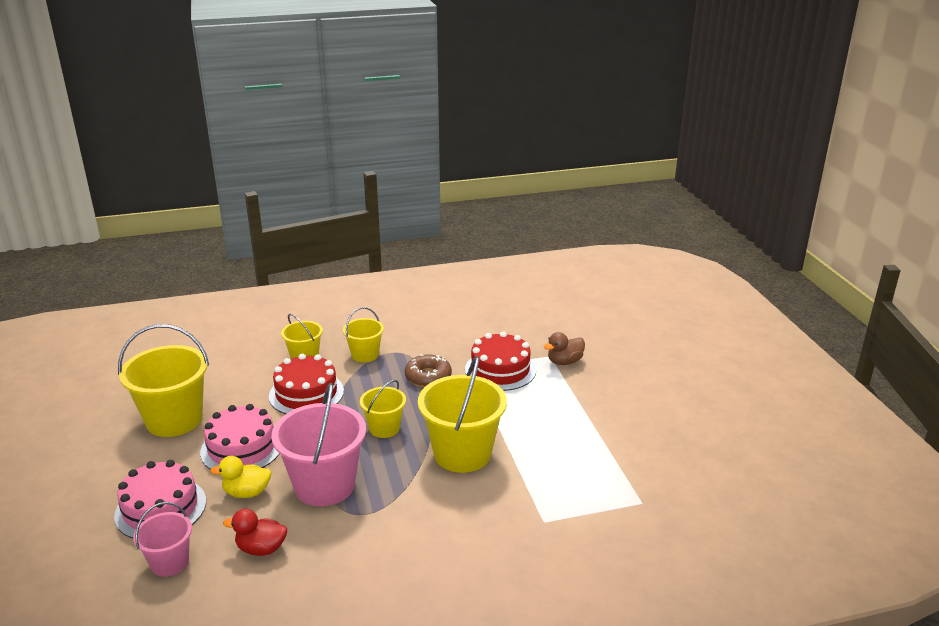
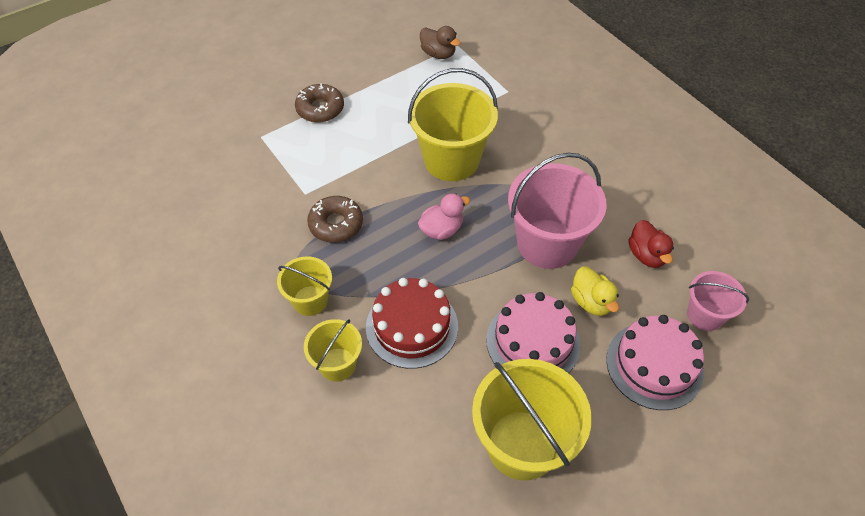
camera: 110 degrees left, 25 degrees up
(384, 428) = (441, 230): yellow bucket -> pink duck
(500, 370) = (301, 168): red cake -> none
(564, 362) = (269, 123): brown duck -> brown duck (438, 54)
(571, 390) = (320, 109): none -> brown donut

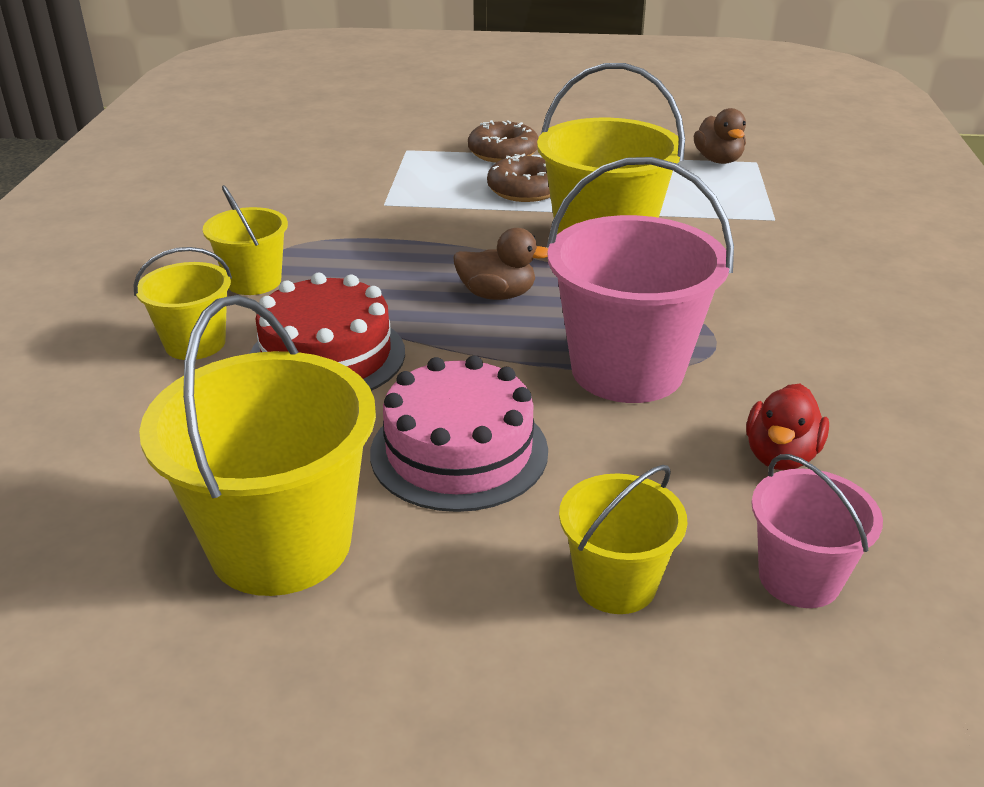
camera: 40 degrees right, 20 degrees down
(336, 224) = (379, 238): brown donut -> brown donut (525, 190)
(441, 230) = (497, 295): pink duck -> brown duck
(591, 302) = (610, 458): yellow duck -> none
(654, 365) = (616, 583): pink cake -> yellow bucket

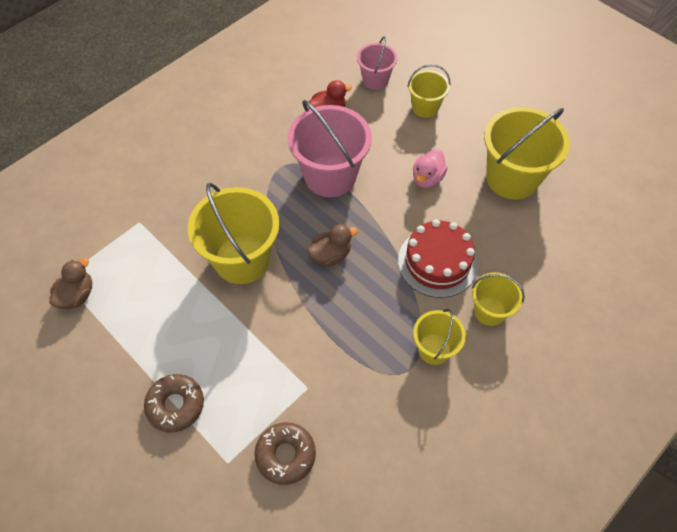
camera: 140 degrees left, 25 degrees up
(459, 451) = (427, 178): pink cake -> pink duck
(497, 295) = (330, 255): brown duck -> brown duck turned 105 degrees clockwise
(525, 190) = (216, 344): brown donut -> brown donut (285, 455)

